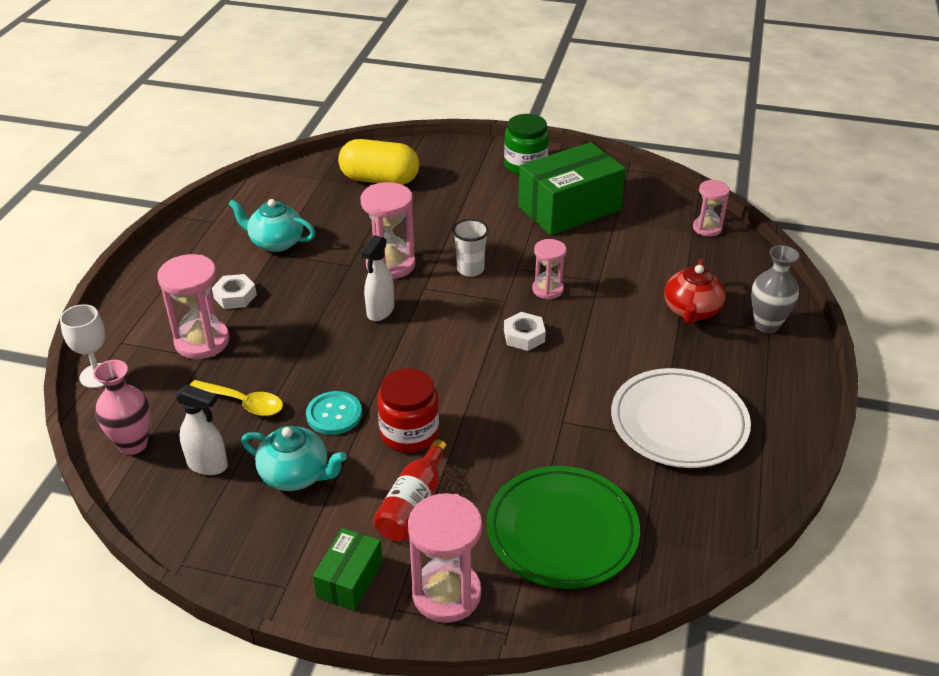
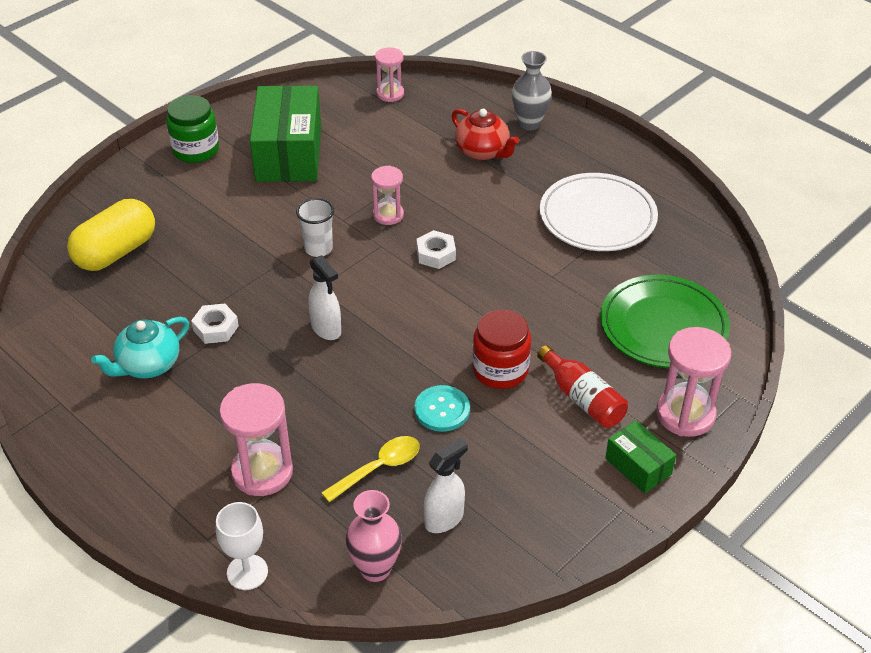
camera: 60 degrees left, 5 degrees up
(235, 296) = (210, 425): white nut -> white nut (216, 328)
(296, 475) = (500, 461): turquoise teapot -> none
(390, 265) = (263, 296): pink hourglass -> none

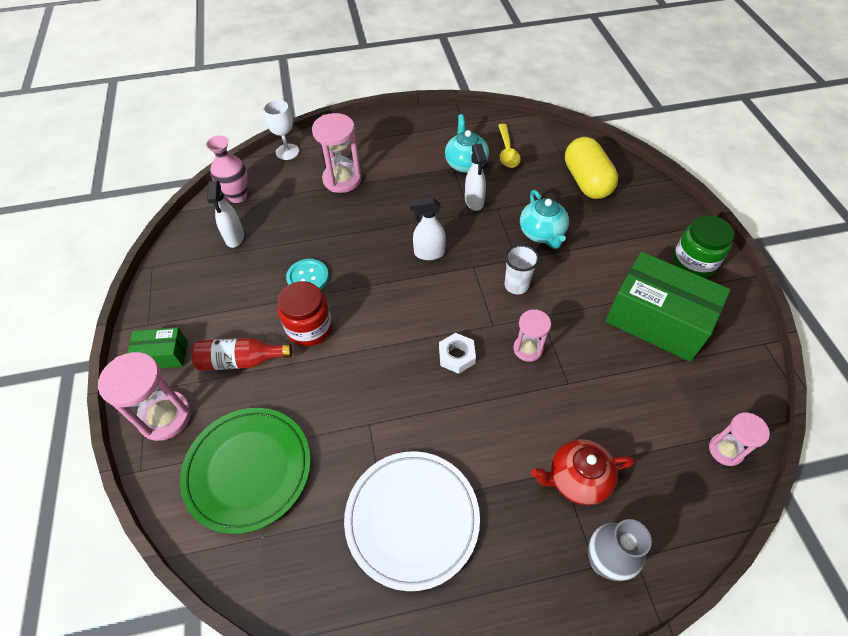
camera: 125 degrees right, 10 degrees up
(216, 328) = (474, 202): white nut -> white spray bottle
(229, 257) = (542, 233): none -> turquoise teapot
(379, 468) = (296, 227): yellow spoon -> yellow spoon (507, 152)

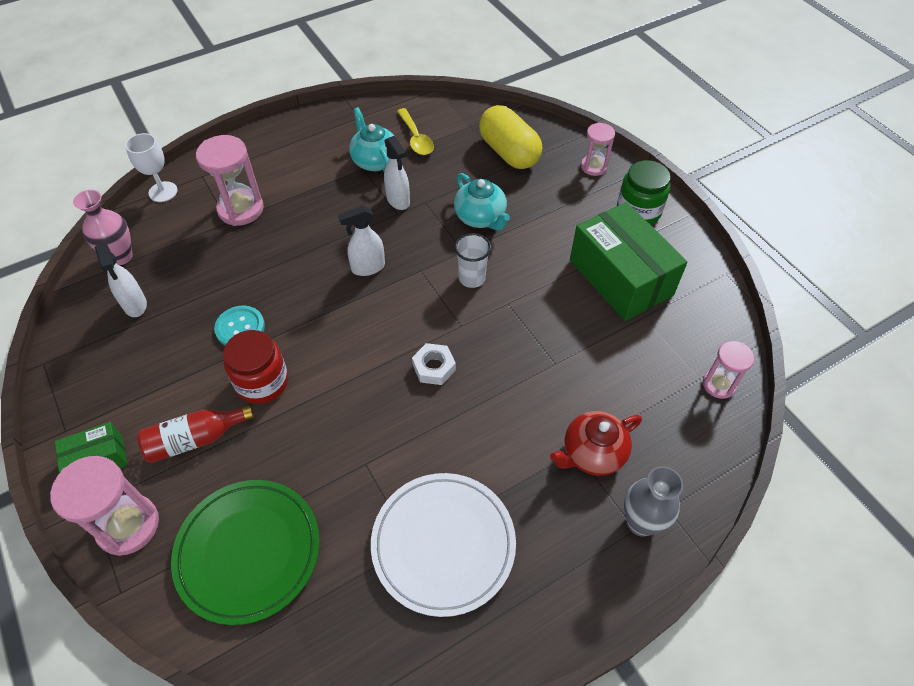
camera: 20 degrees left, 0 degrees up
(528, 349) = (504, 340): pink hourglass -> pink hourglass (593, 166)
(657, 320) = (620, 277): green box -> green box turned 45 degrees clockwise

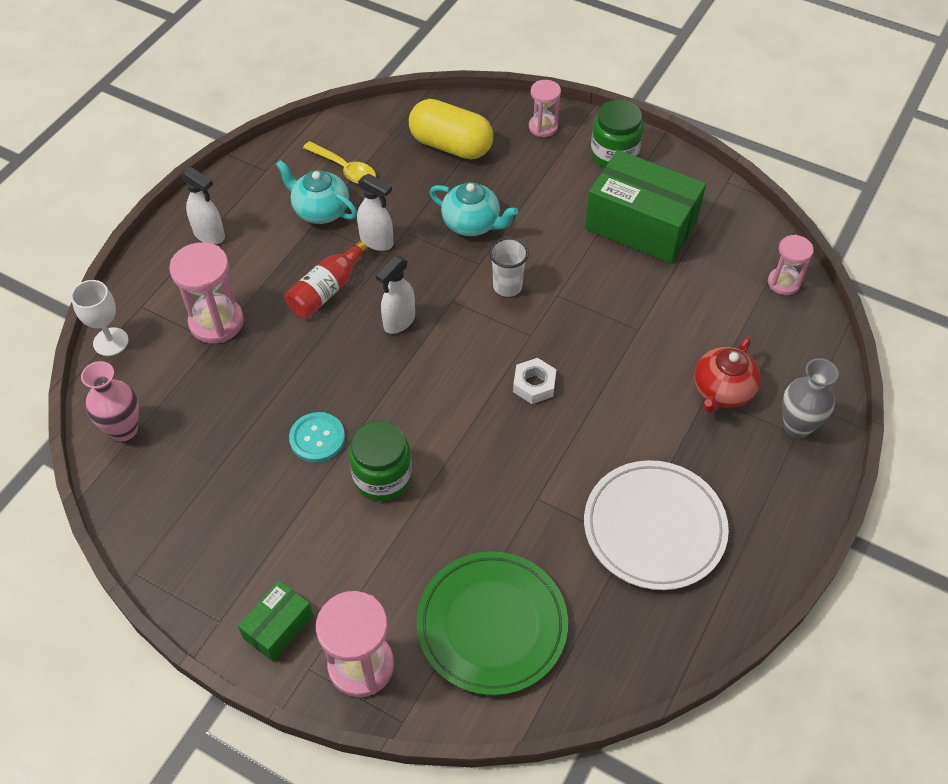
camera: 30 degrees left, 0 degrees up
(135, 305) = (185, 469): white spray bottle -> white spray bottle (209, 235)
(195, 439) = (361, 559): red bottle -> red bottle (327, 290)
(262, 382) = (382, 477): red jar -> green jar

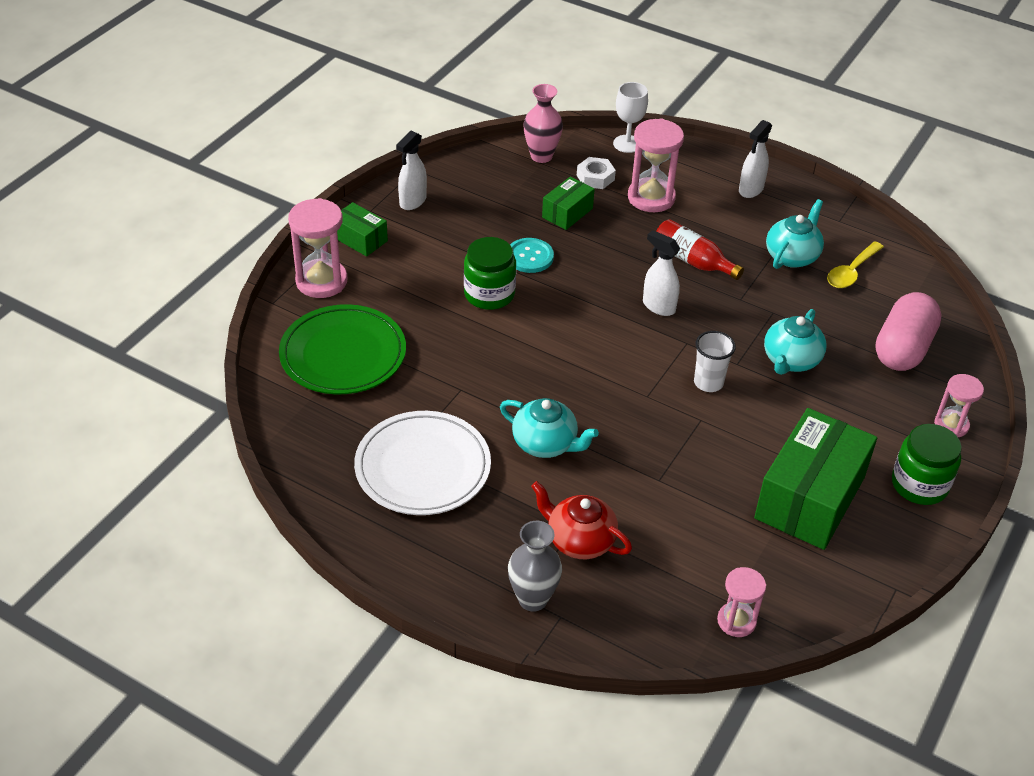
camera: 90 degrees right, 10 degrees down
(239, 402) = (567, 213): none -> green box
(377, 241) = (757, 293): white spray bottle -> white spray bottle (412, 201)
(451, 146) = (902, 348): yellow capsule -> pink capsule
(534, 384) = (586, 395): white nut -> white nut (595, 177)
(605, 419) = (545, 444): none -> turquoise teapot

